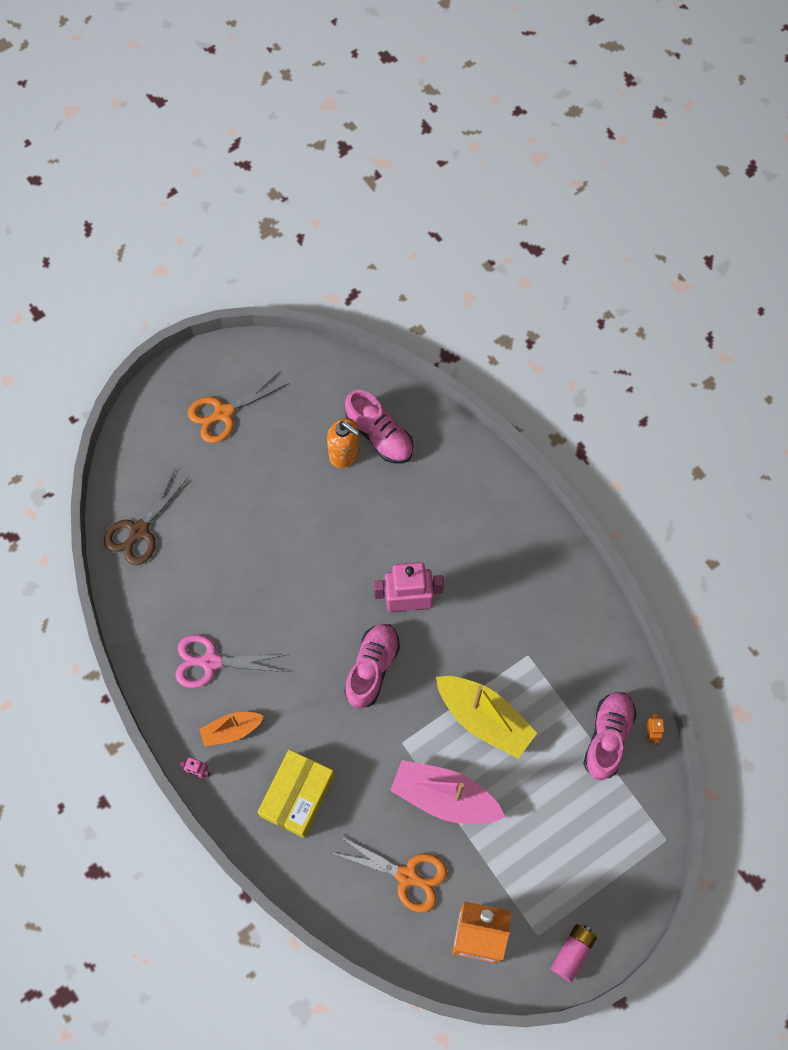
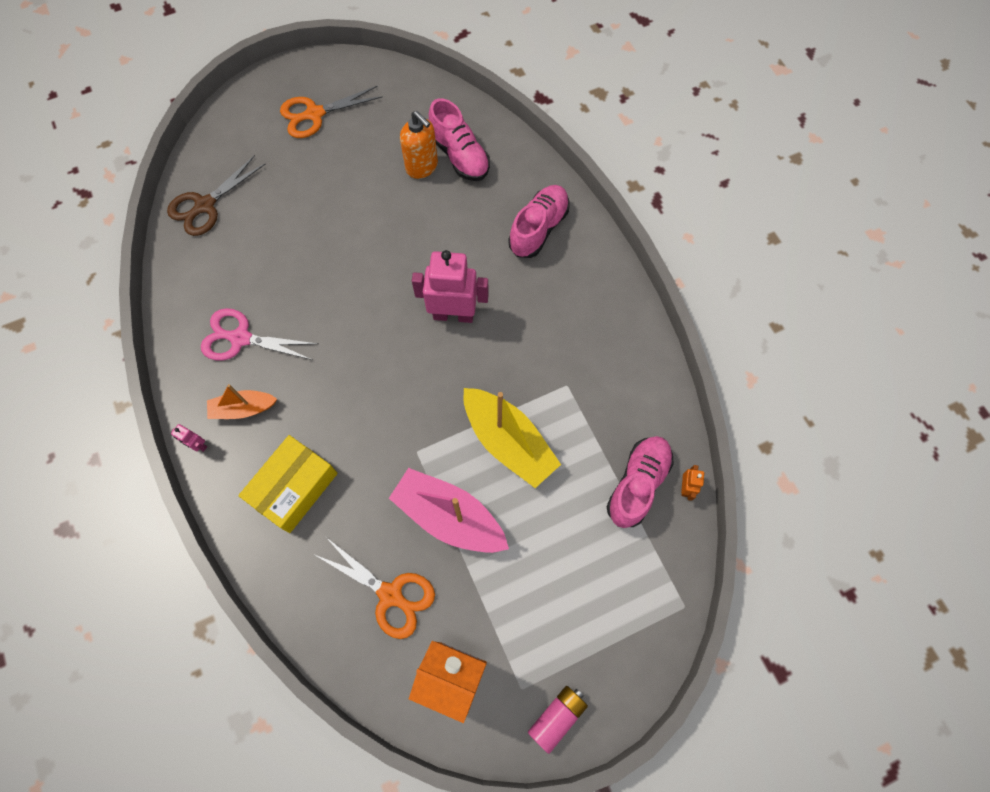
camera: 10 degrees right, 0 degrees up
(372, 668) = (402, 371): pink shoe -> pink shoe (538, 228)

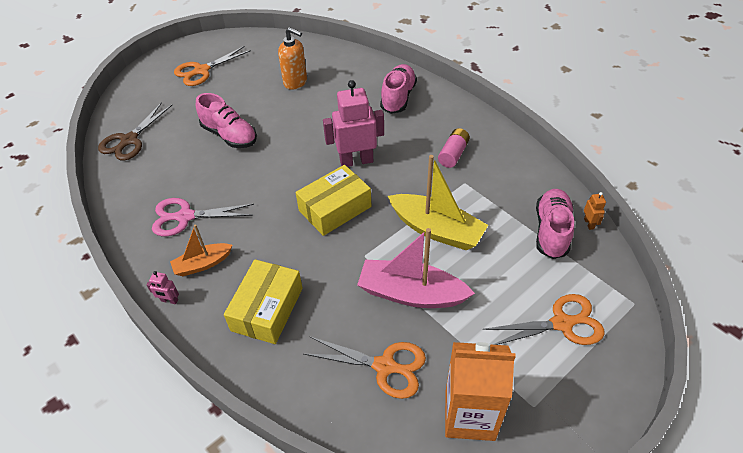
camera: 15 degrees left, 20 degrees down
(406, 377) = (335, 208): none -> yellow box
(459, 155) = (321, 70): pink shoe -> pink shoe (229, 135)
(557, 717) = (575, 419): pink battery -> pink battery (453, 154)
(594, 605) = (562, 323): none -> orange scissors

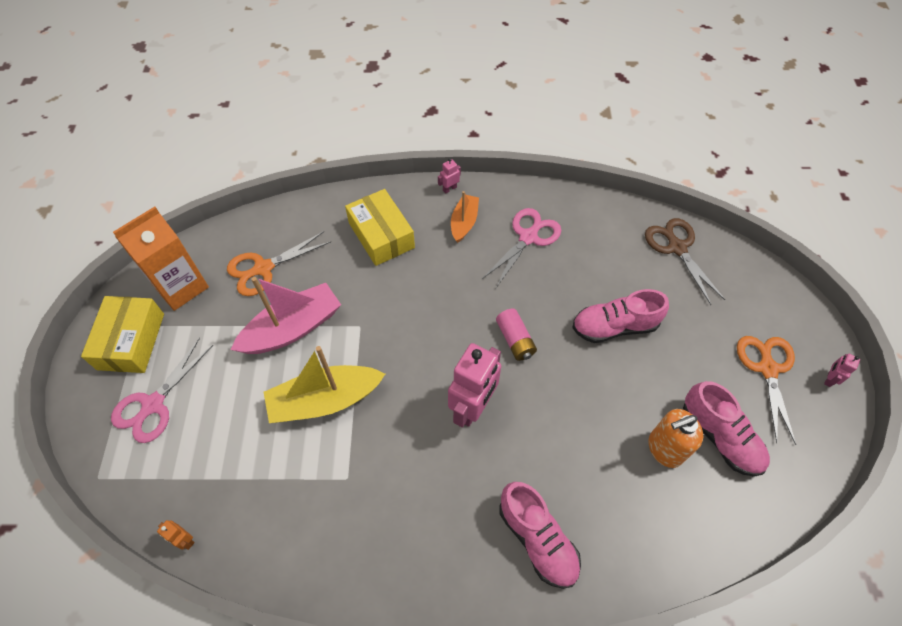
camera: 130 degrees right, 10 degrees up
(187, 51) = (829, 379): none -> pink robot
(335, 208) = (430, 343): yellow box -> yellow box (131, 341)
(453, 154) = (392, 507): pink battery -> pink battery (515, 340)
(551, 231) = (218, 495): pink shoe -> pink shoe (720, 437)
(562, 323) = (153, 405): orange scissors -> pink scissors

